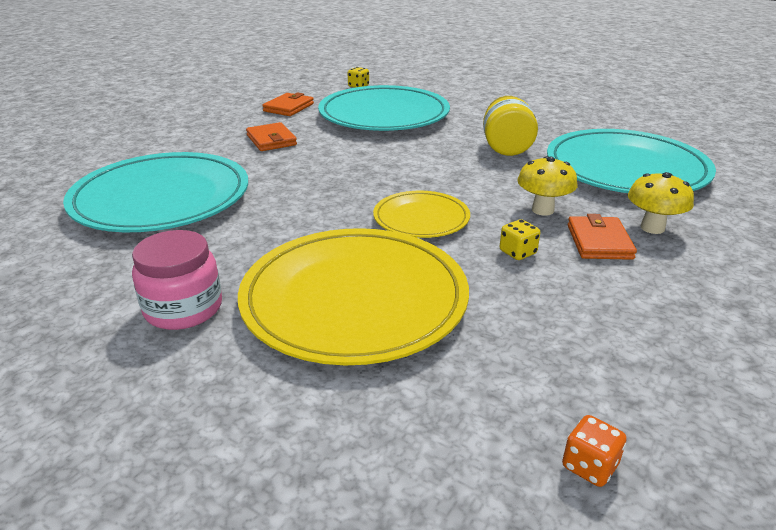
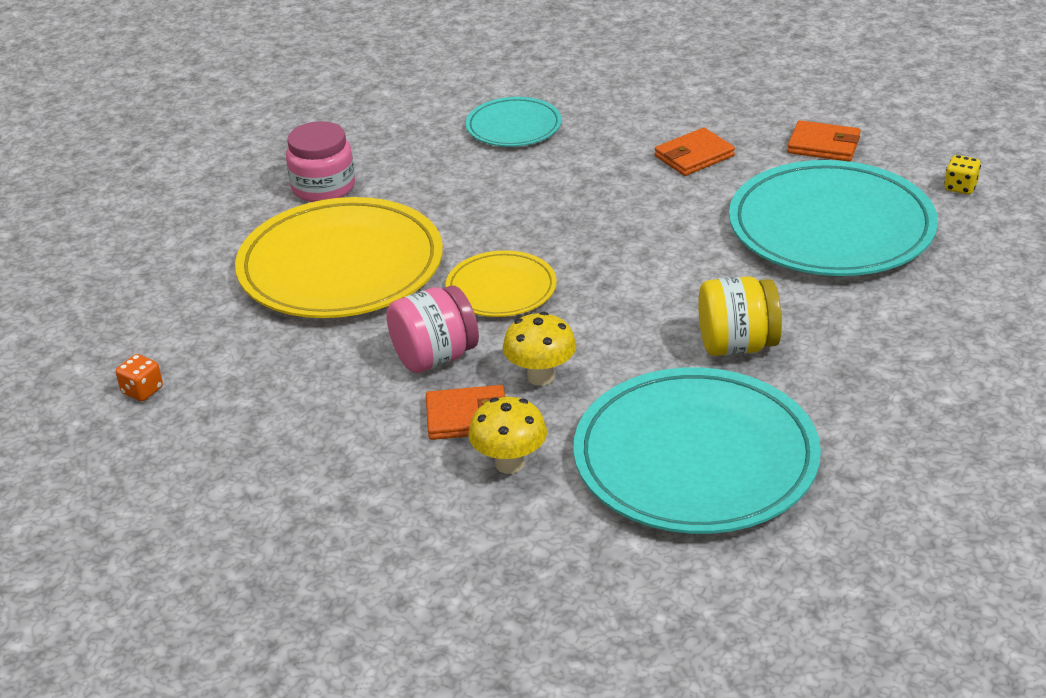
camera: 85 degrees right, 5 degrees up
(161, 198) = (514, 127): turquoise plate -> turquoise plate, size x0.52
(517, 252) = (435, 357): yellow dice -> pink jar

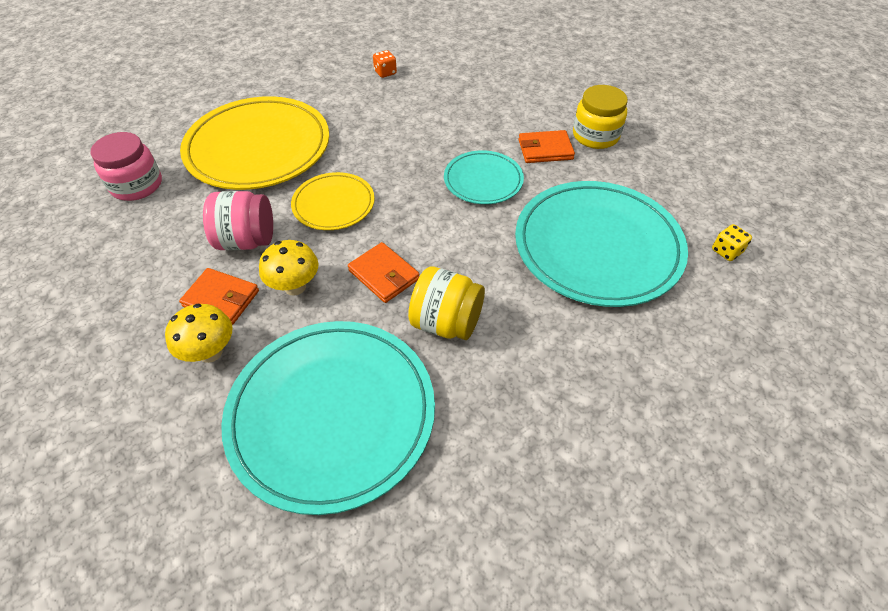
camera: 25 degrees right, 15 degrees up
(142, 391) = (73, 191): orange dice -> orange dice (385, 73)
(323, 187) = (301, 89): pink jar -> pink jar (137, 185)
(514, 127) = (447, 86): turquoise plate -> turquoise plate (483, 180)
(738, 124) = (595, 136): none -> yellow jar
(823, 145) = (644, 175): orange wallet -> orange wallet (384, 275)

